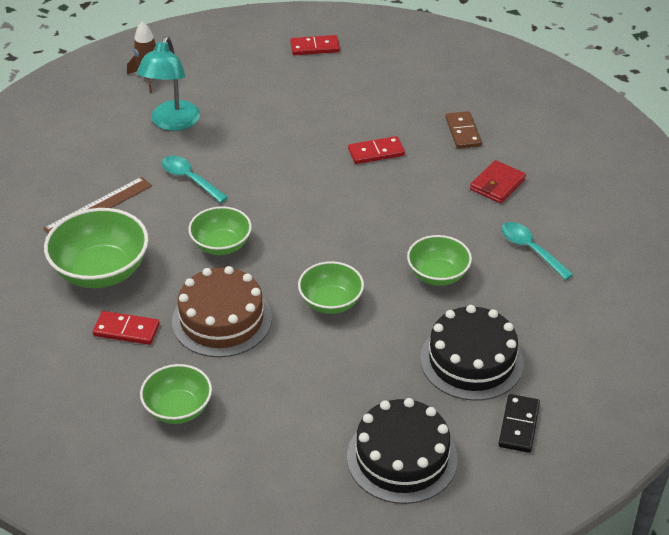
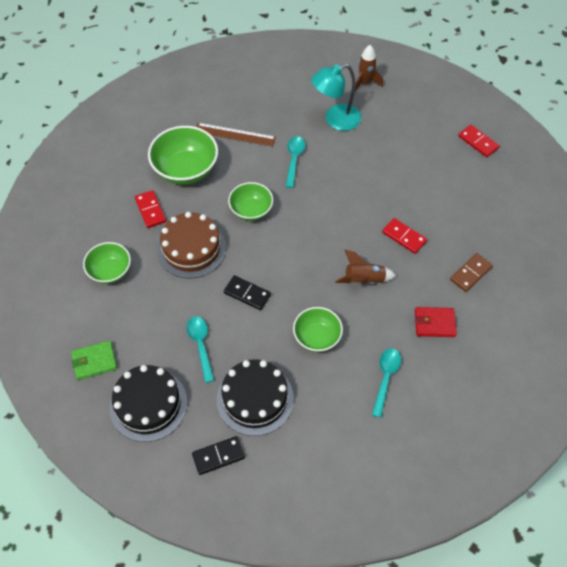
camera: 55 degrees right, 15 degrees up
(296, 483) = (94, 361): none -> green wallet
(331, 302) = (247, 294): green bowl -> black domino
(362, 373) = (200, 345): none -> turquoise spoon
(400, 206) = (364, 280): none -> brown rocket

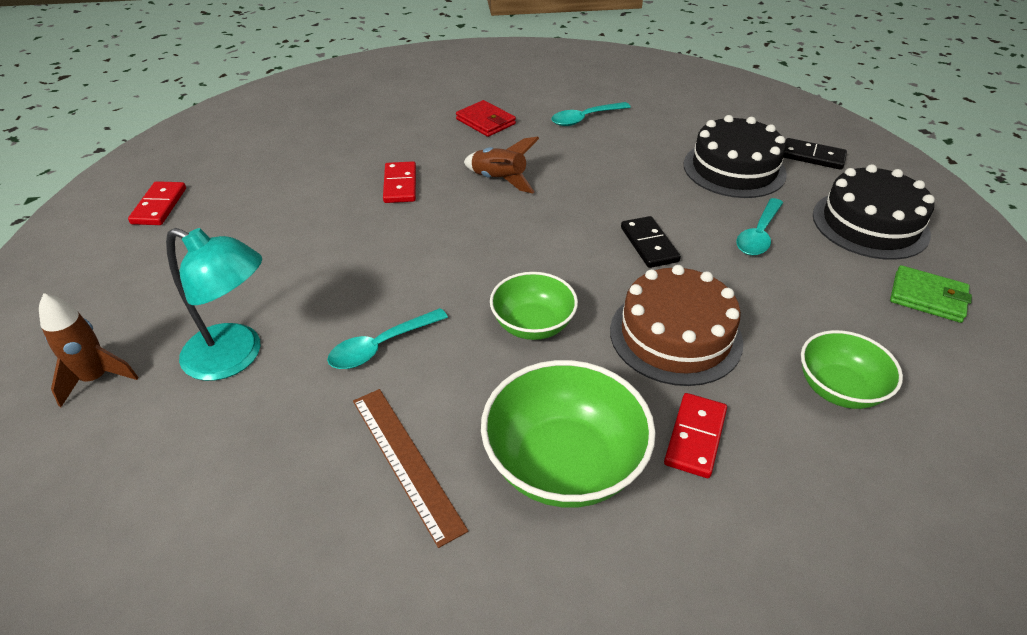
camera: 135 degrees left, 15 degrees down
(317, 337) = (613, 171): green bowl -> none
(471, 273) = (393, 128): brown domino -> none

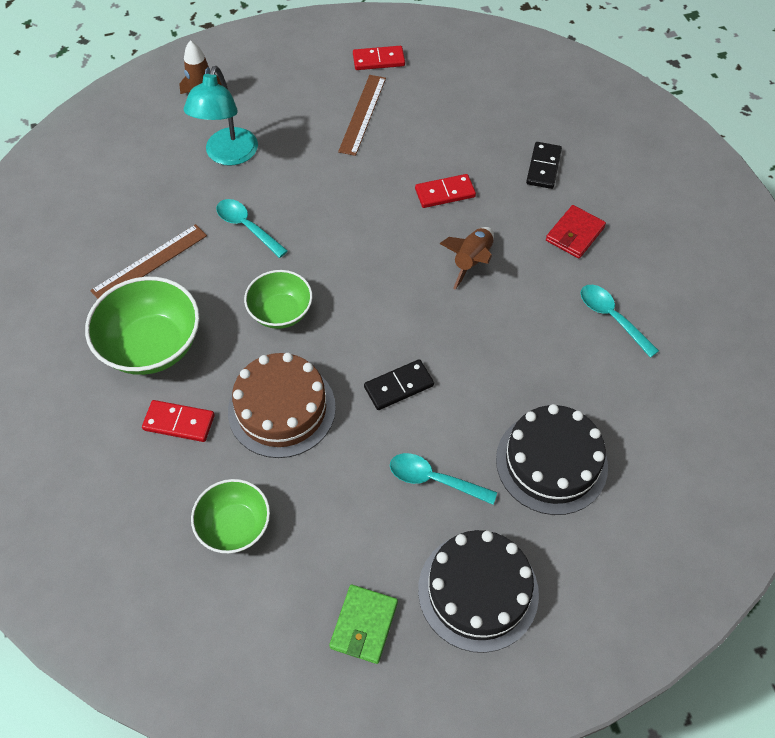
camera: 80 degrees right, 15 degrees up
(242, 228) = (362, 114): none -> brown ruler
(812, 157) = (604, 548): black domino -> black domino (543, 167)

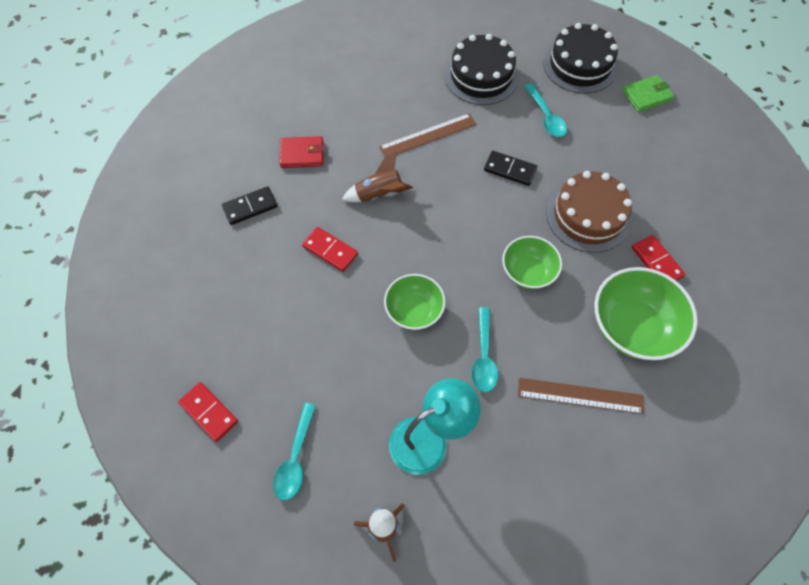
camera: 130 degrees left, 5 degrees up
(235, 526) = (672, 183): green bowl -> green bowl (414, 310)
(362, 114) = (291, 371): brown ruler -> brown ruler (428, 135)
(611, 318) = (356, 101): turquoise spoon -> turquoise spoon (295, 458)

